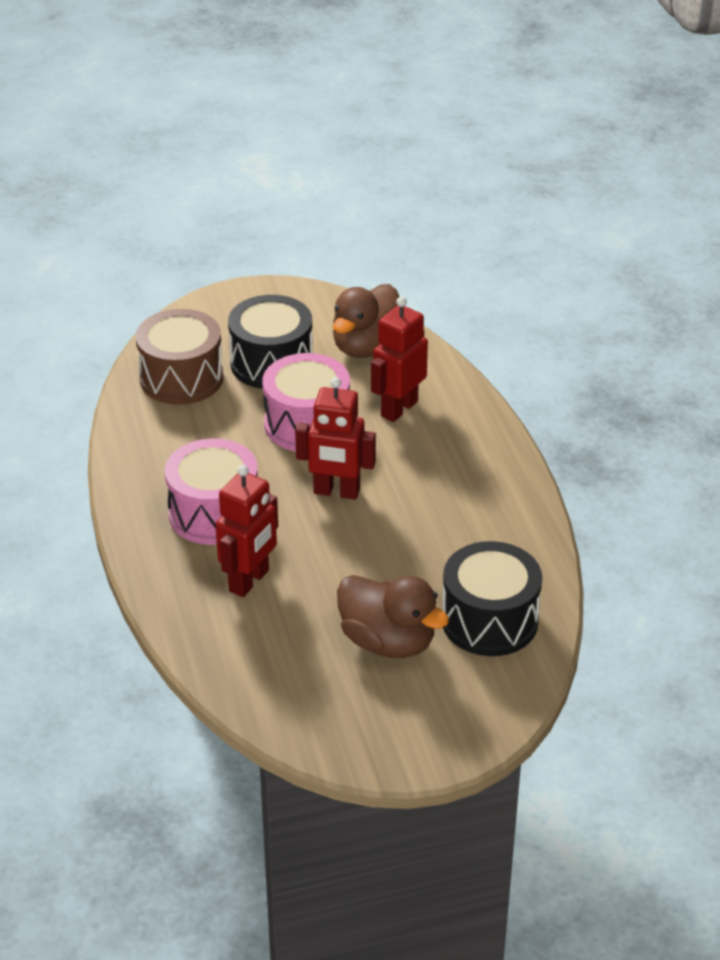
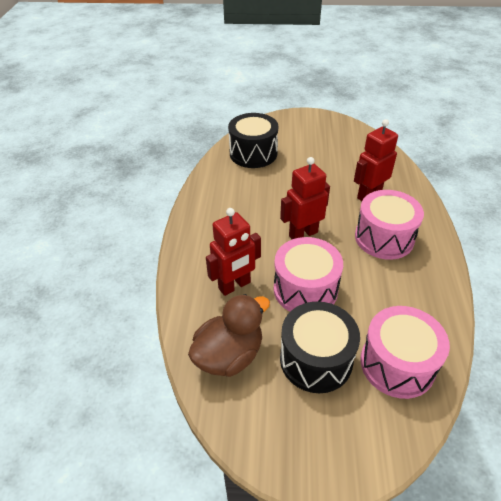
camera: 160 degrees left, 5 degrees up
(181, 378) = (397, 364): brown drum -> pink drum
(336, 492) = (303, 234): red robot -> red robot turned 60 degrees counterclockwise
(388, 641) = (306, 155): brown duck -> none

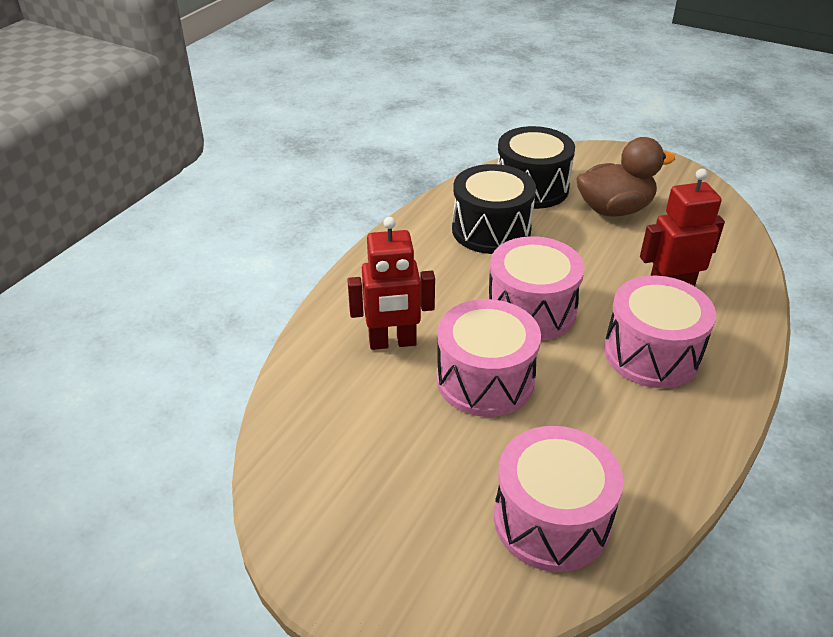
camera: 25 degrees right, 5 degrees down
(229, 355) = (330, 420): brown duck -> brown duck (614, 209)
(303, 234) = (531, 310): red robot -> pink drum
(316, 359) = (439, 469): black drum -> black drum (491, 230)

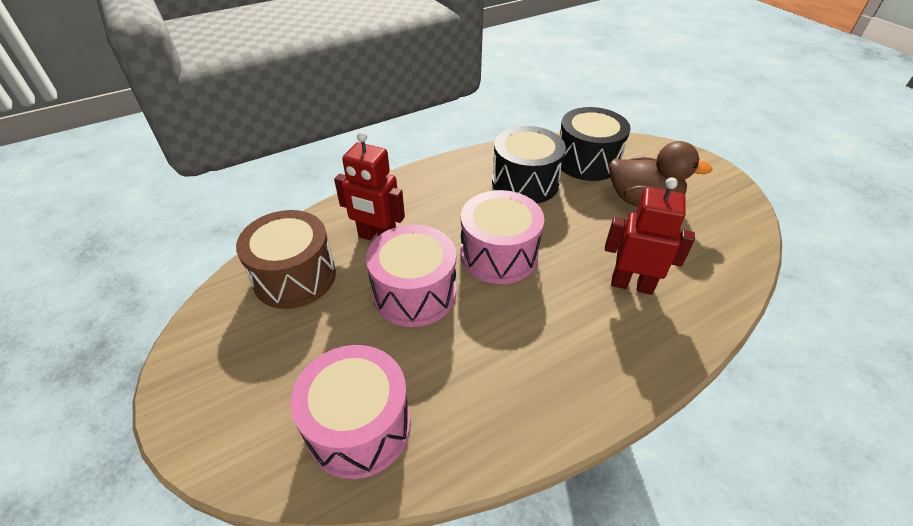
camera: 30 degrees right, 5 degrees up
(342, 418) = (295, 277): none -> brown drum
(651, 354) = (566, 331): pink drum -> none

